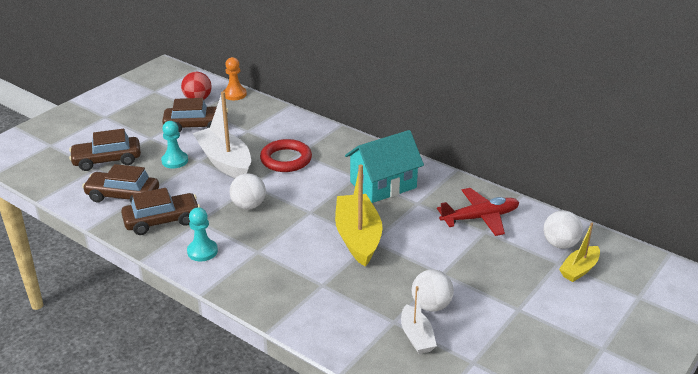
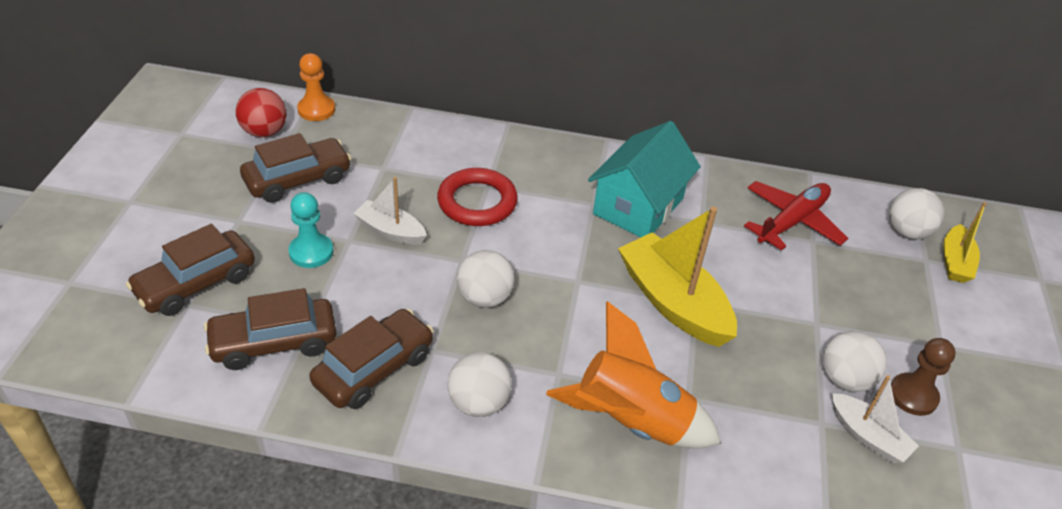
camera: 30 degrees left, 10 degrees up
(202, 251) = (479, 403): turquoise pawn -> white ball
(225, 161) = (390, 231): white boat -> white boat, size x0.55
(277, 285) = (630, 422): none -> orange rocket
(469, 327) = (913, 395): none -> brown pawn

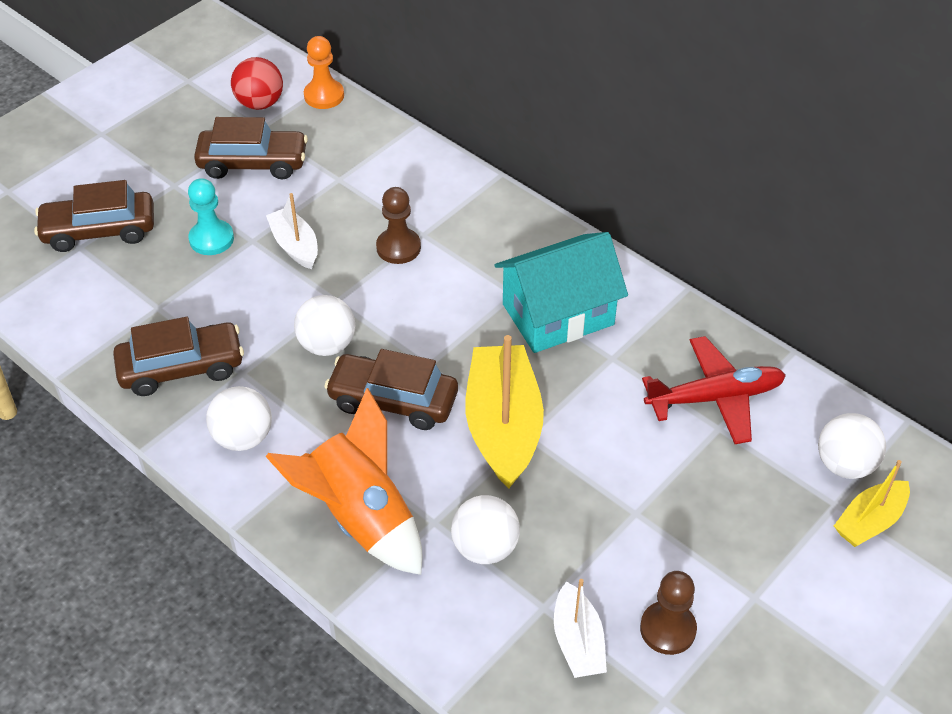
camera: 35 degrees right, 5 degrees up
(274, 343) = (121, 310): brown car -> brown car (393, 401)
(477, 202) = (398, 247): red ring -> brown pawn
(845, 379) = (609, 579): white ball -> white ball (485, 547)

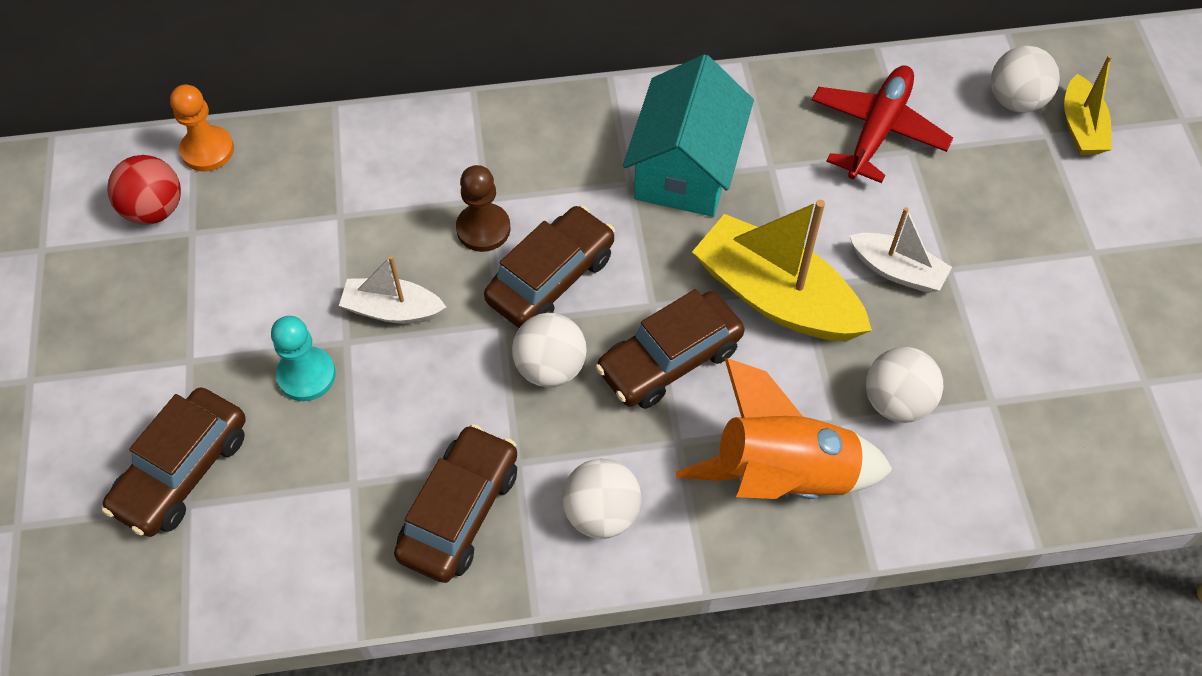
camera: 50 degrees left, 10 degrees up
(253, 163) = (236, 271): brown car -> brown car (551, 278)
(578, 642) = (1045, 401): white boat -> white boat (897, 270)
(667, 629) = (1080, 330): brown pawn -> none

